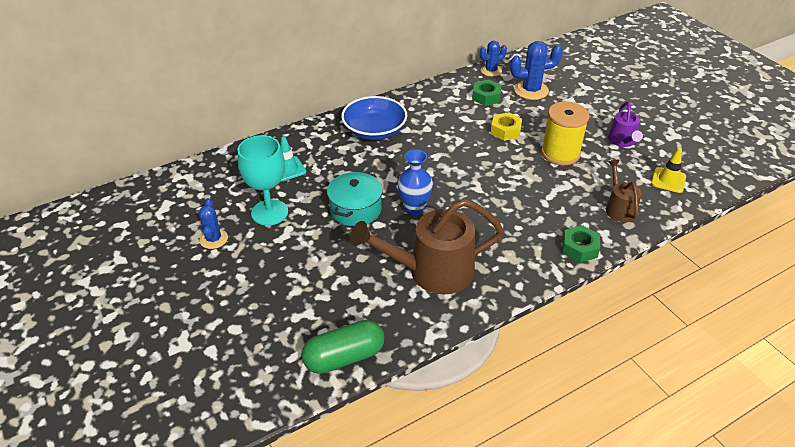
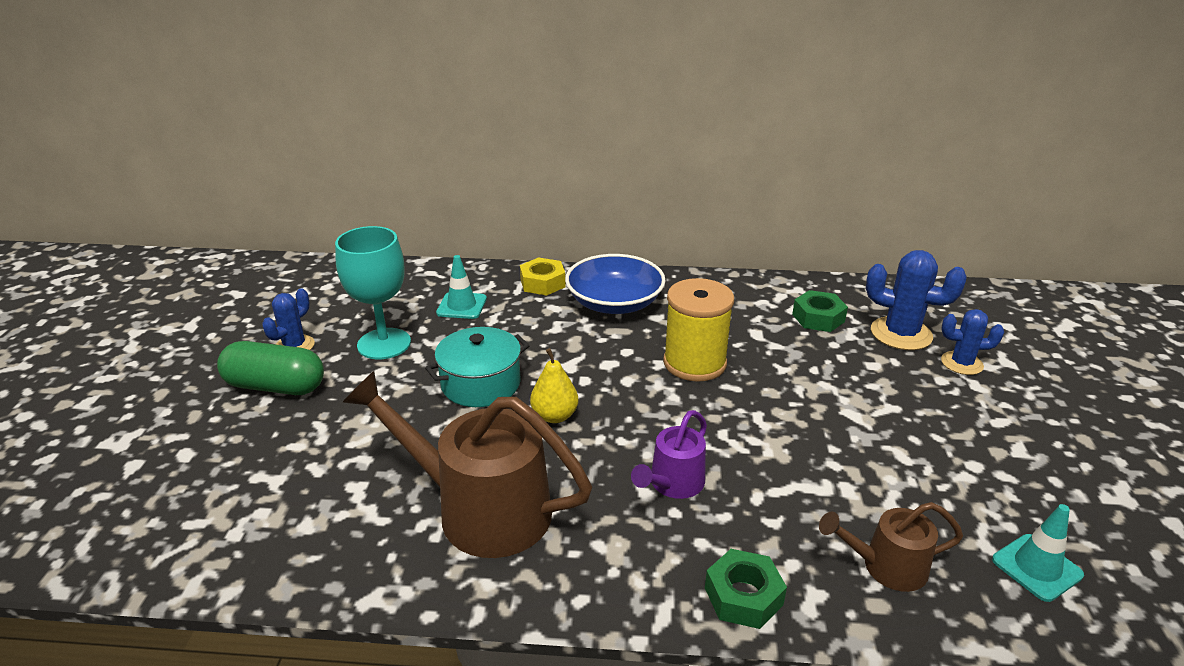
camera: 35 degrees right, 10 degrees down
(344, 357) = (242, 559): green capsule -> green capsule (276, 386)
(414, 208) = (554, 416): blue vase -> yellow pear
(491, 71) = (861, 289): blue cactus -> blue cactus (961, 363)
(505, 131) = (801, 371): yellow nut -> yellow nut (542, 283)
(560, 153) = (860, 437): yellow spool -> yellow spool (694, 363)
(619, 208) = (885, 567): brown watering can -> brown watering can turned 120 degrees counterclockwise
(623, 141) = (999, 465): purple watering can -> purple watering can (672, 484)
(668, 180) = (1036, 567): yellow traffic cone -> turquoise traffic cone

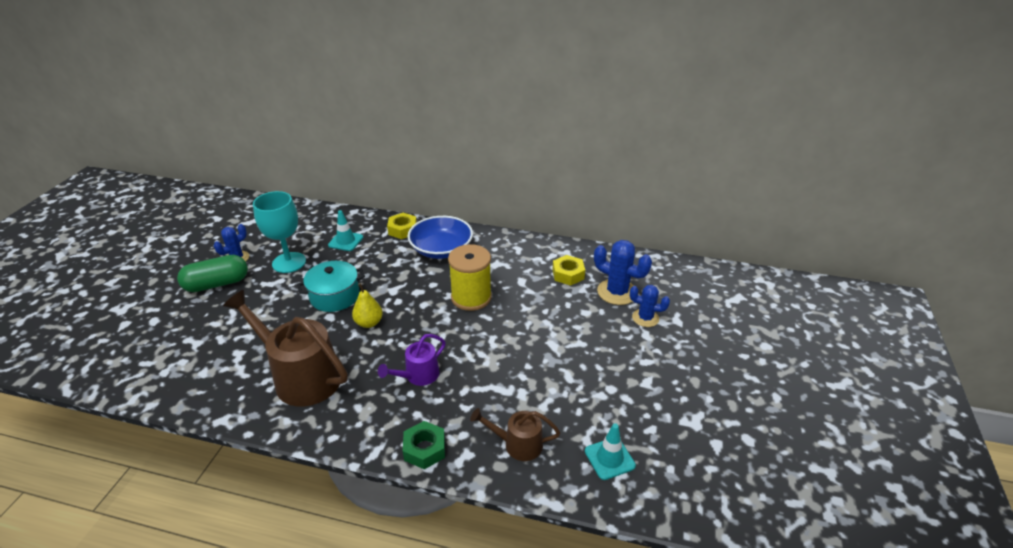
camera: 10 degrees right, 5 degrees up
(276, 386) = (217, 284): green capsule -> green capsule turned 45 degrees counterclockwise
(818, 318) = (568, 274): green nut -> yellow nut

